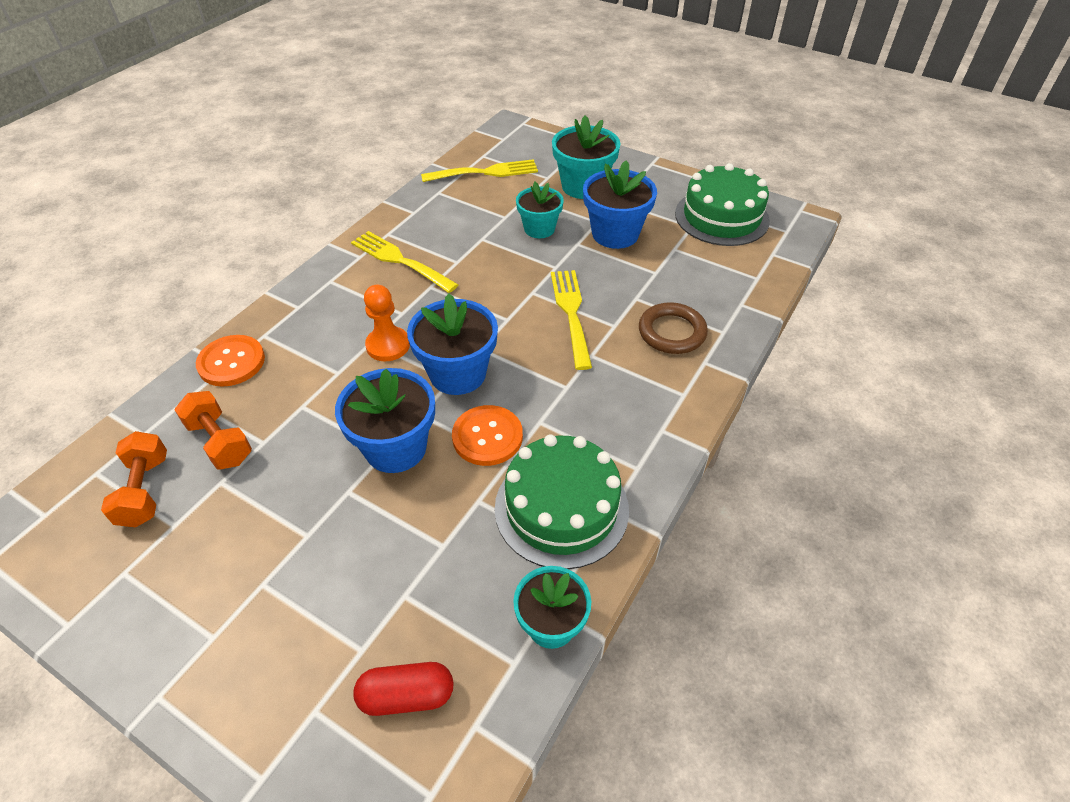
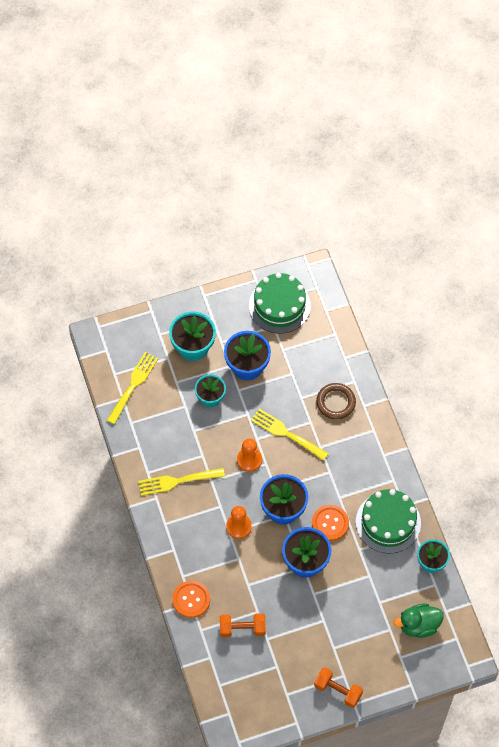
camera: 50 degrees left, 15 degrees up
(145, 491) = (247, 670): orange dumbbell -> orange dumbbell (338, 690)
(407, 696) = (418, 625): red capsule -> green duck
(495, 302) = (249, 460): none -> orange pawn

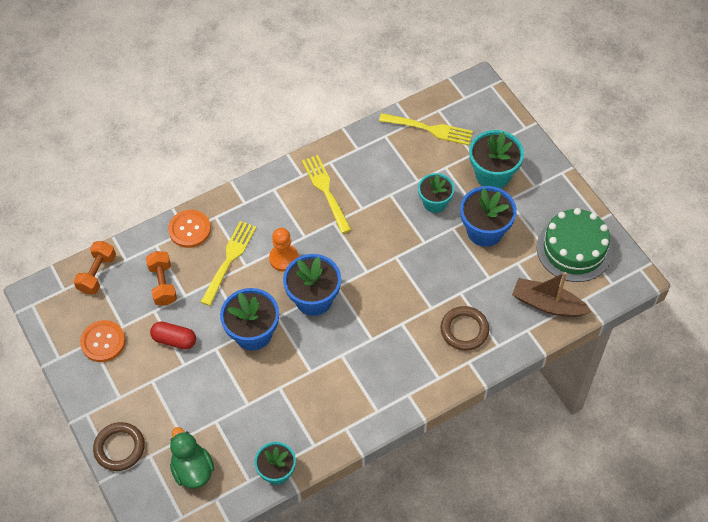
camera: 80 degrees right, 5 degrees down
(249, 460) = (367, 254): orange pawn -> none
(286, 433) = (410, 285): yellow fork -> yellow fork (229, 259)
(299, 625) = (174, 340): none -> red capsule
(325, 337) = (547, 304): none -> brown boat
(330, 523) = (306, 350): orange button -> orange button (103, 342)
(338, 690) = (100, 394): orange dumbbell -> orange dumbbell (97, 274)
(388, 522) = (320, 414): green cake -> none
(390, 680) = (119, 448): none -> brown ring

